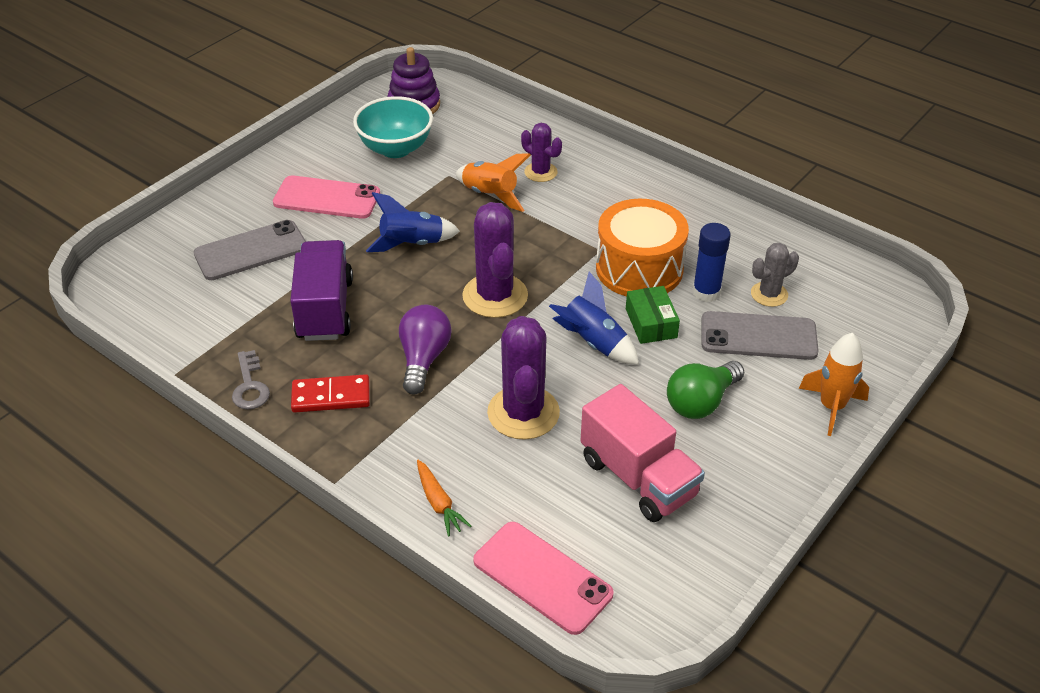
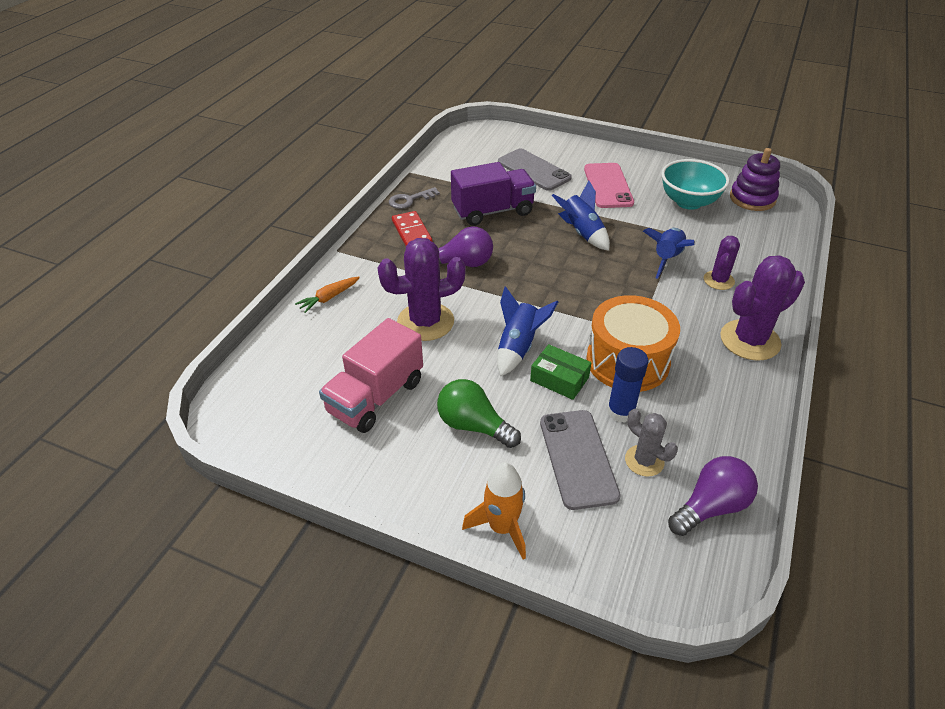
camera: 75 degrees right, 0 degrees up
(490, 195) = (667, 259): orange rocket -> blue rocket
(495, 296) = (546, 284): purple cactus -> purple cactus (750, 340)
(542, 577) = (270, 359): pink phone -> none
(651, 323) = (559, 379): green box -> green box turned 60 degrees clockwise
(825, 270) = (710, 507): none -> purple light bulb

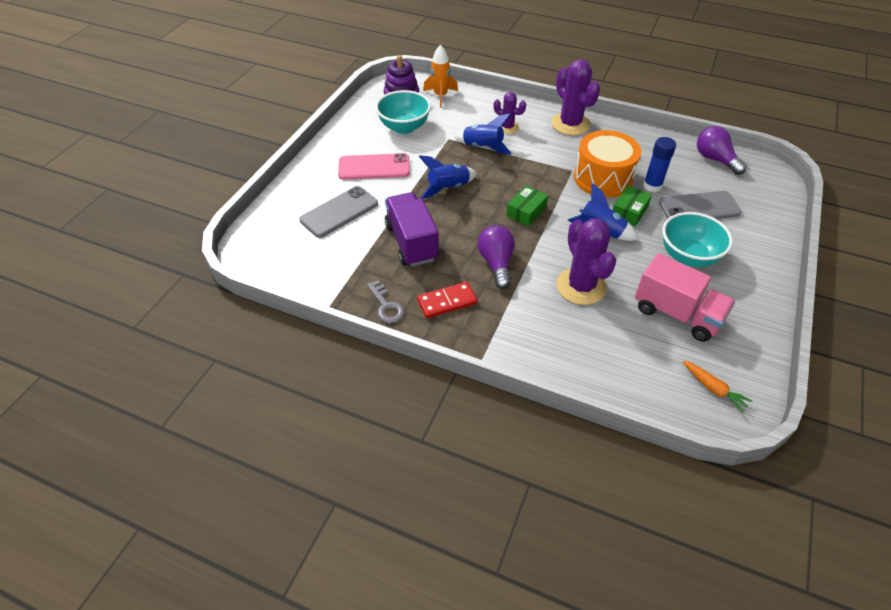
camera: 90 degrees left, 5 degrees up
(329, 298) = (559, 360): orange carrot -> orange carrot (713, 389)
(473, 426) = (688, 256): green light bulb -> turquoise bowl
(502, 527) = (767, 244): orange rocket -> orange rocket (440, 96)
(548, 288) = (526, 211): none -> green box
(644, 461) = (690, 180): grey cactus -> none

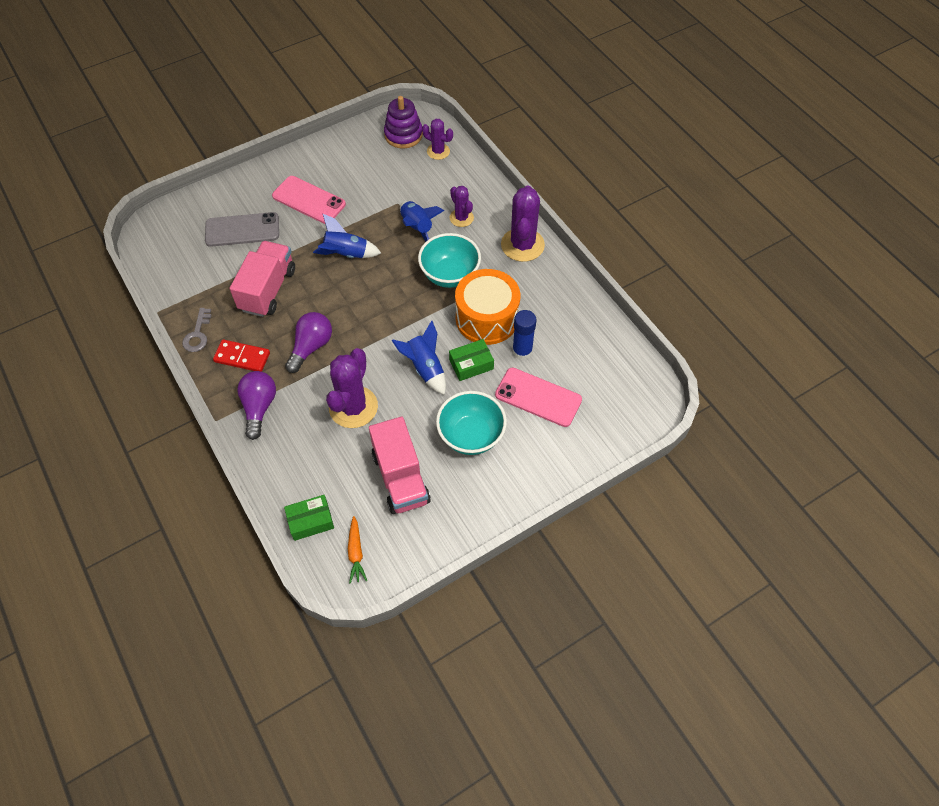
camera: 35 degrees right, 10 degrees up
(404, 127) = (373, 170): turquoise bowl -> turquoise bowl (450, 275)
(411, 242) = (268, 290): purple truck -> pink truck
(440, 96) = (438, 151): orange rocket -> purple cactus
(526, 211) = (385, 313): green box -> green box (310, 521)
(699, 207) = (538, 397): grey phone -> pink phone
(715, 159) = (616, 358): purple light bulb -> purple light bulb (259, 407)

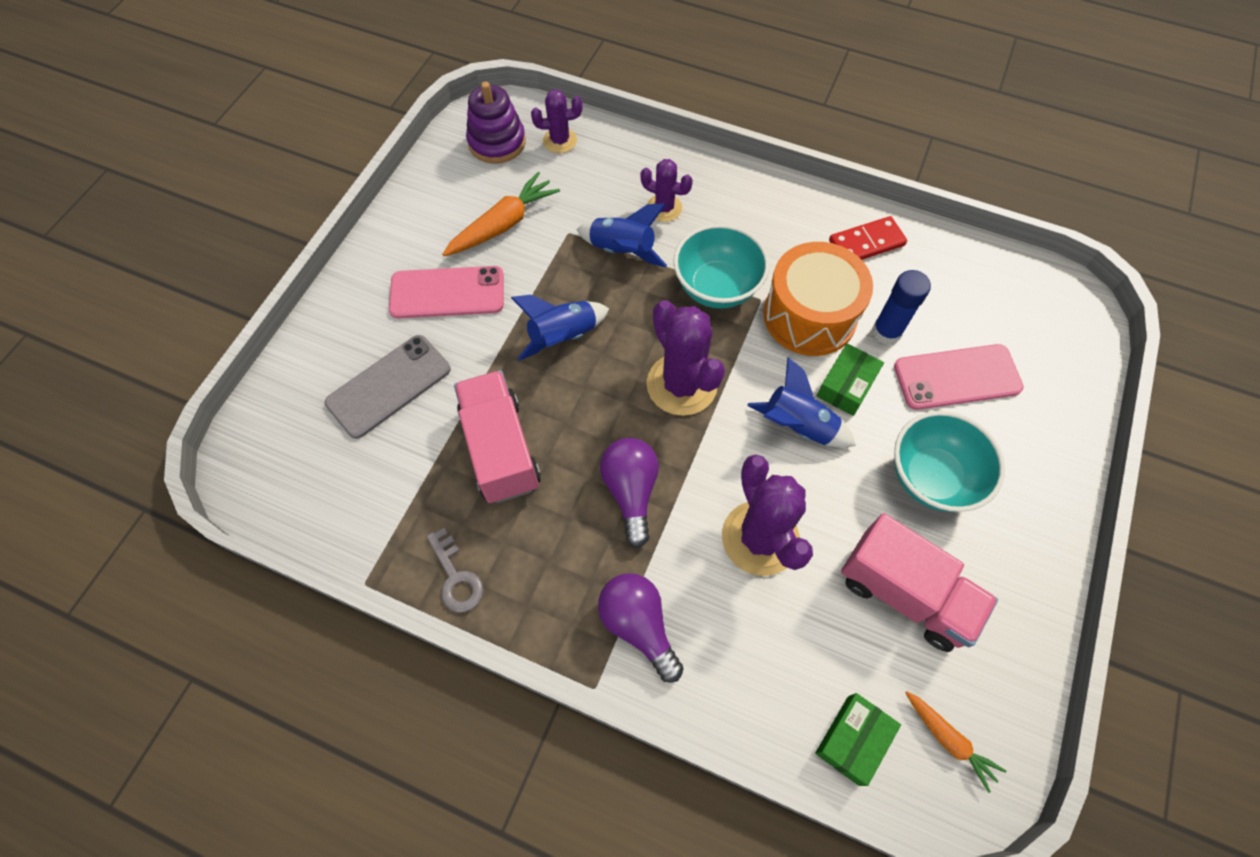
camera: 35 degrees left, 5 degrees up
(242, 357) = (550, 568): red domino -> red domino (866, 243)
(368, 180) = (503, 224): none -> orange carrot
(522, 245) = (765, 201): purple cactus -> purple cactus (681, 384)

